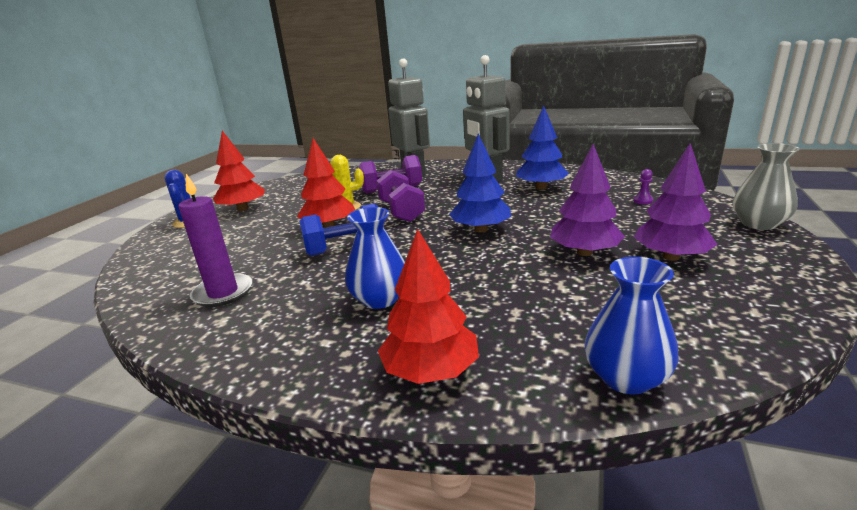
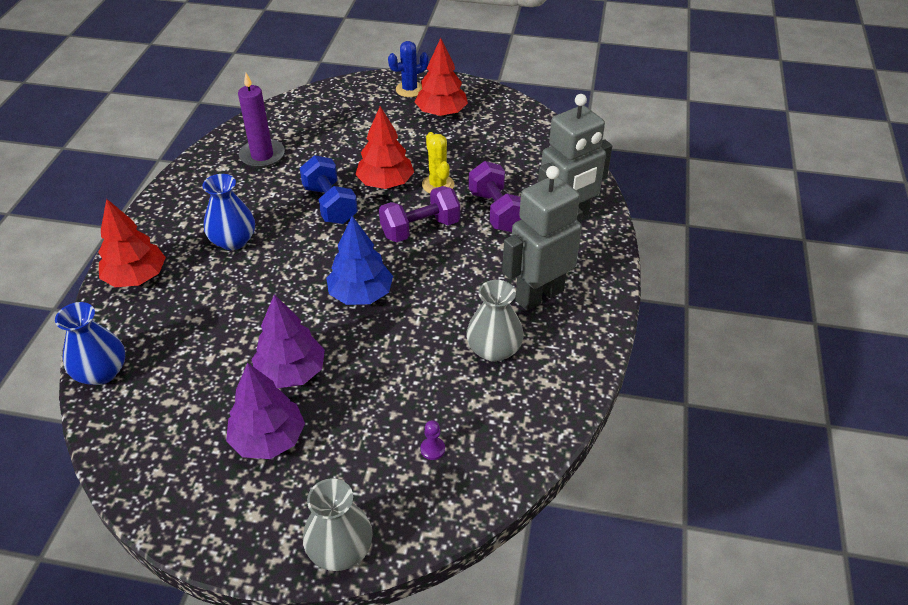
camera: 80 degrees right, 20 degrees up
(541, 187) = (494, 349): blue tree -> grey vase

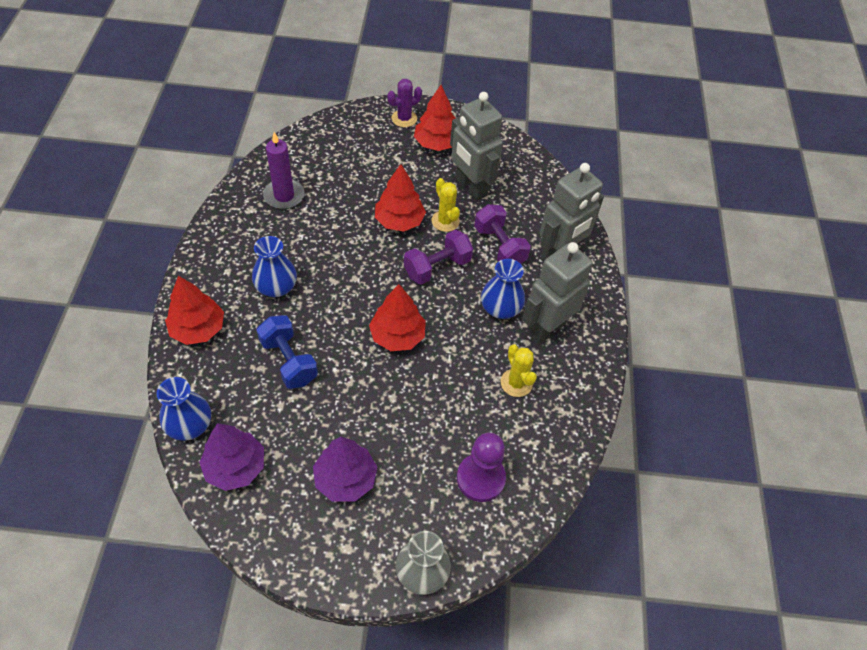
camera: 10 degrees left, 10 degrees up
(291, 372) = (352, 415): purple tree -> purple tree (235, 467)
(330, 204) = (354, 245): blue dumbbell -> blue dumbbell (289, 361)
(360, 294) = (397, 336): blue tree -> red tree
(409, 89) = (404, 118): blue cactus -> purple cactus
(432, 449) = (480, 478): purple pawn -> purple pawn, size x2.43
(473, 154) = (470, 187): none -> grey robot
(487, 272) = (500, 308): none -> blue vase
(494, 349) = (516, 383): grey vase -> yellow cactus

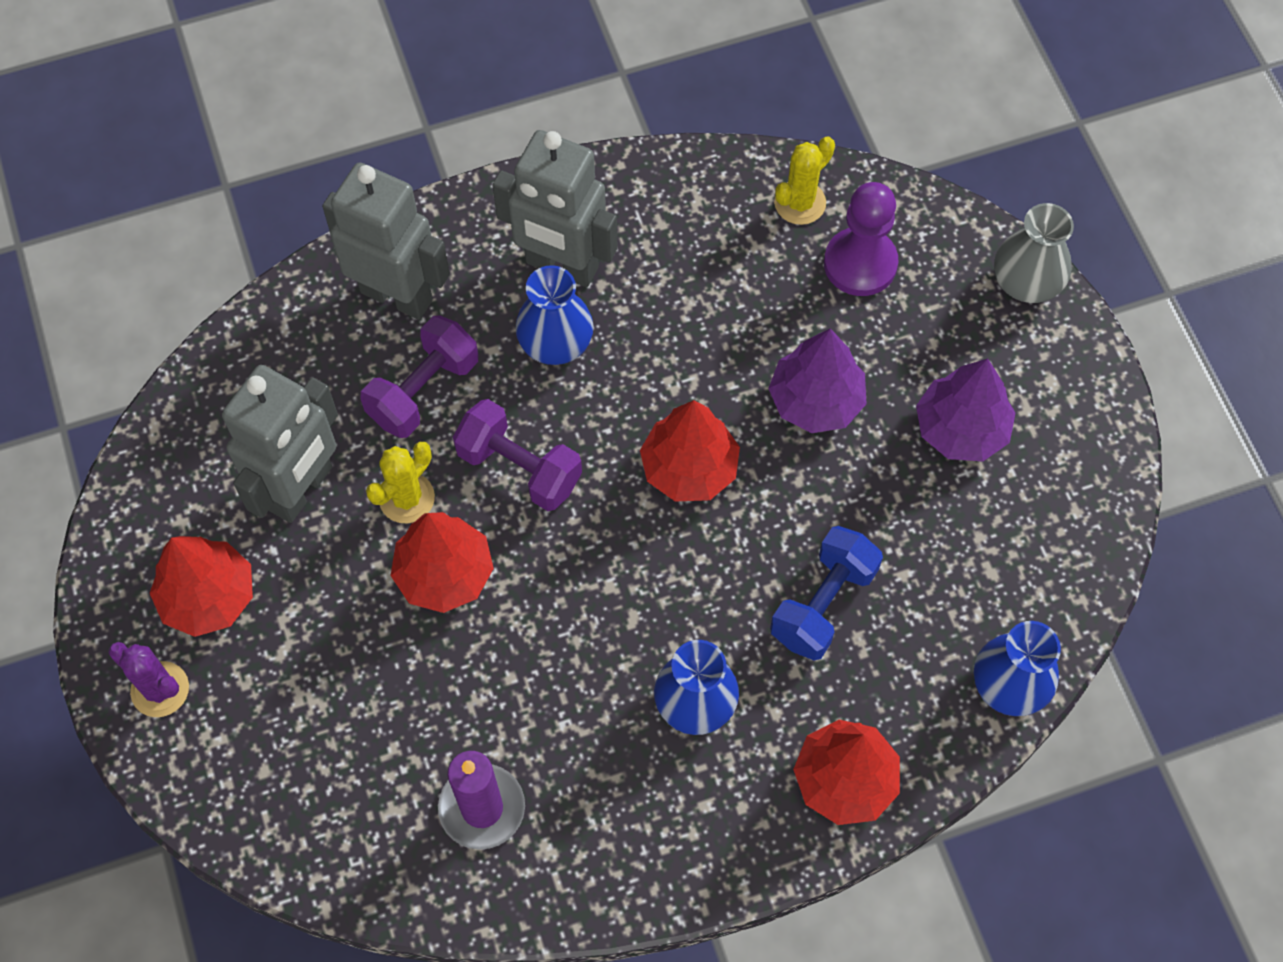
camera: 110 degrees left, 10 degrees up
(235, 467) = (1031, 581): purple tree -> purple tree (815, 400)
(516, 383) = (683, 273): yellow cactus -> yellow cactus (800, 203)

